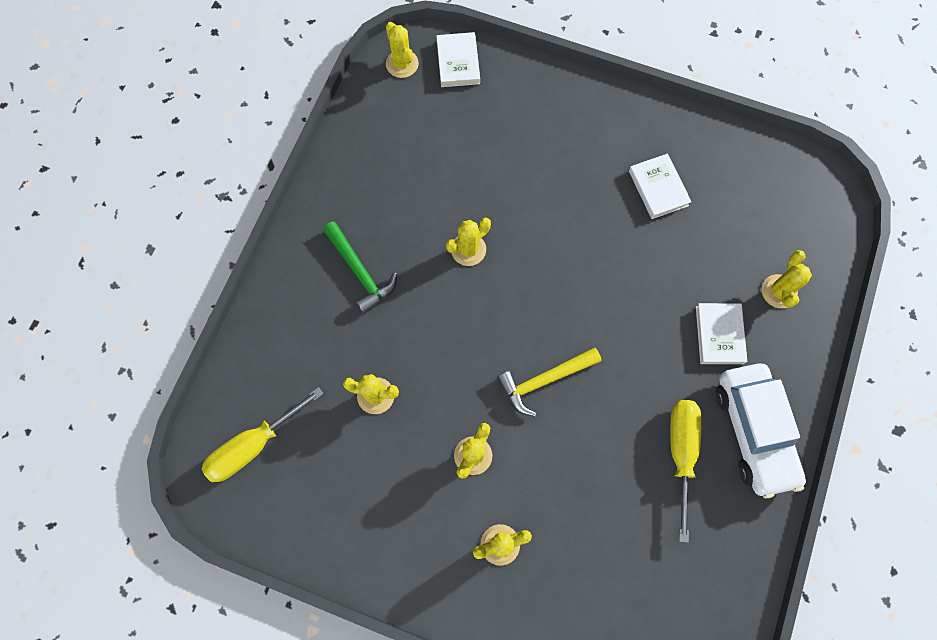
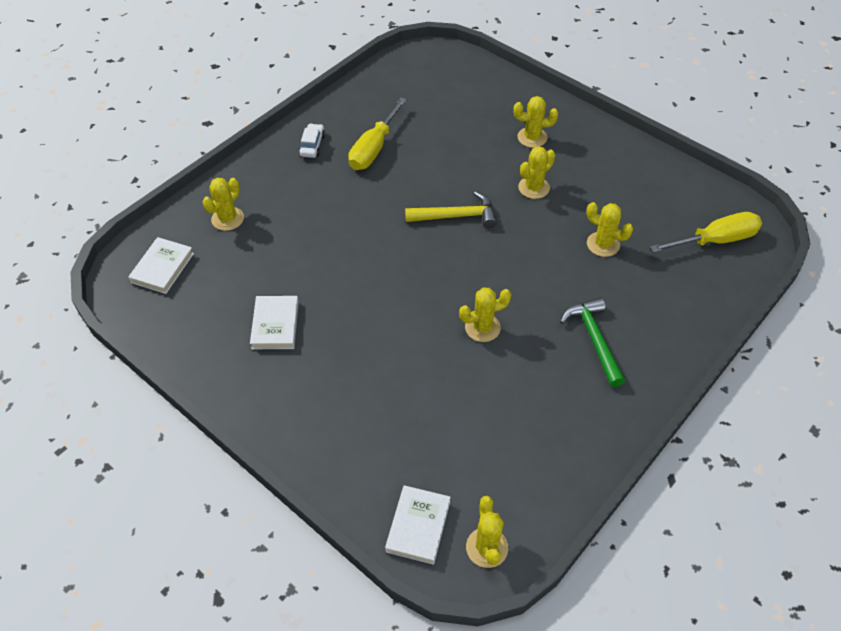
camera: 160 degrees left, 20 degrees down
(719, 335) = (297, 205): white book -> white book (162, 268)
(754, 431) = (312, 145): white car -> white car, size x0.43

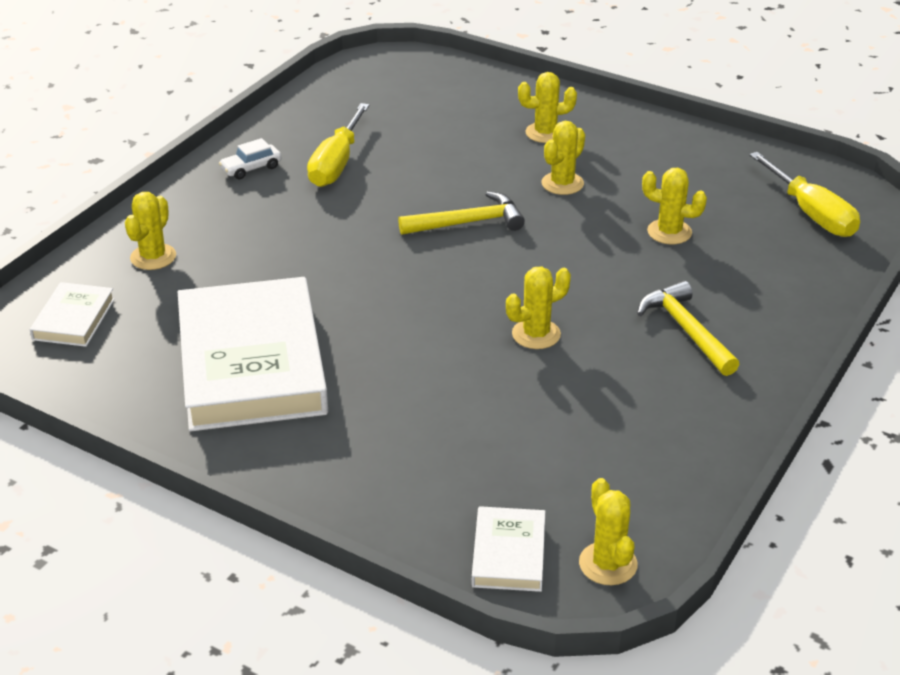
camera: 10 degrees left, 15 degrees down
(275, 325) = (251, 363): white book -> white book, size x2.24
(312, 145) = (251, 168): white car -> white car turned 120 degrees counterclockwise
(594, 339) = (686, 330): green hammer -> yellow hammer
(715, 240) = (811, 213): yellow screwdriver -> yellow screwdriver turned 90 degrees clockwise

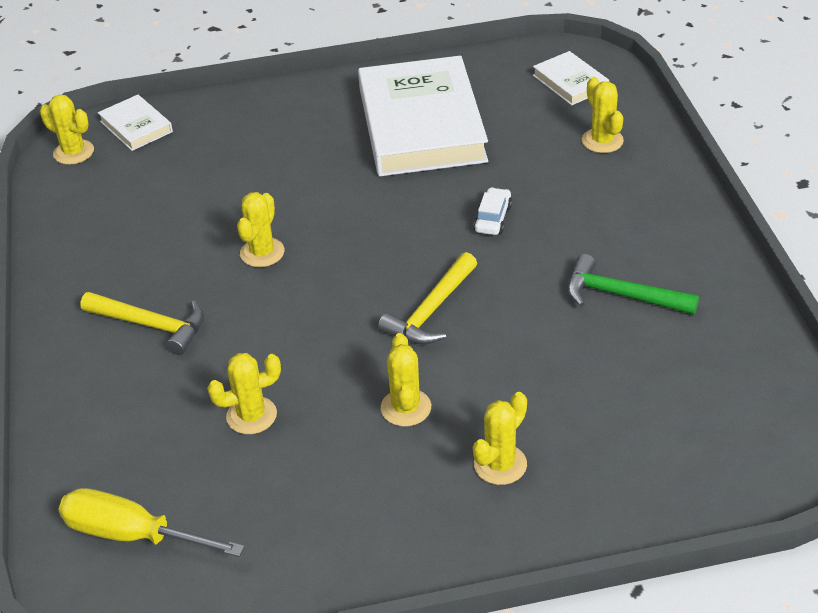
camera: 140 degrees right, 5 degrees up
(251, 168) = (674, 245): white car -> white car (493, 218)
(251, 363) = (422, 124): white book -> white book turned 45 degrees clockwise
(336, 163) = (620, 295): yellow screwdriver -> green hammer

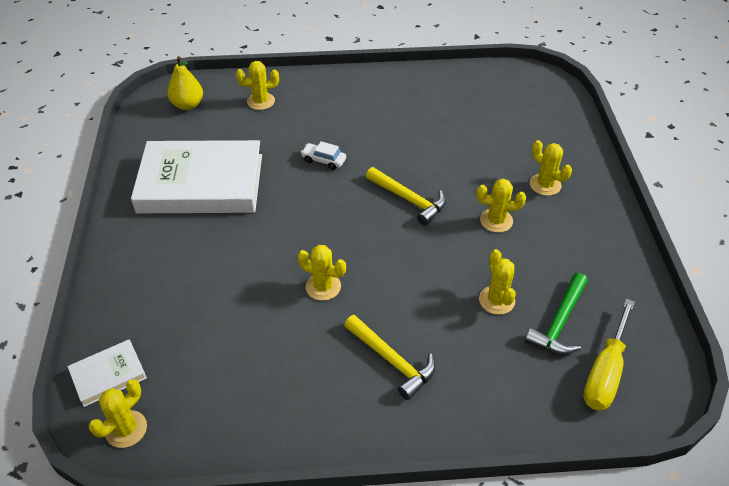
camera: 85 degrees left, 5 degrees up
(152, 325) = (392, 361): yellow hammer -> yellow hammer turned 105 degrees clockwise
(570, 82) = (188, 105): white book -> yellow pear
(620, 295) = (412, 117): green hammer -> green hammer (559, 323)

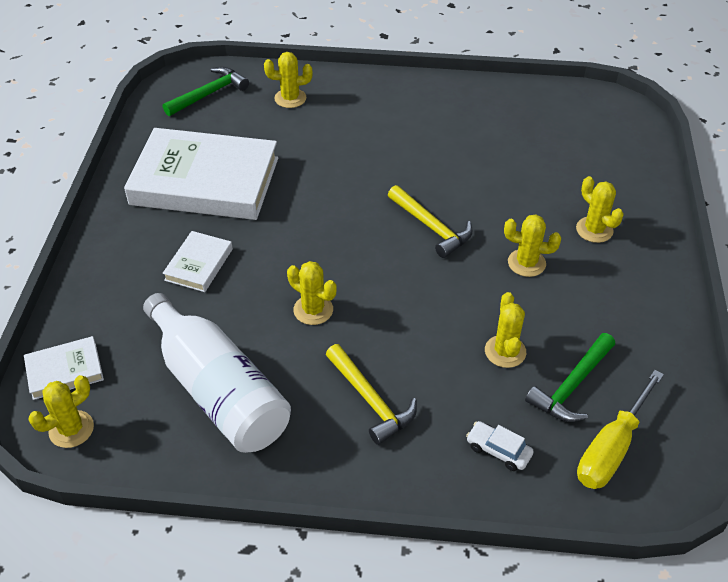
camera: 10 degrees right, 0 degrees up
(188, 105) = (209, 94): yellow pear -> green hammer
(211, 259) = (199, 264): none -> white book
(254, 371) = (218, 390): none -> white bottle
(323, 160) = (345, 172): white car -> white car (498, 450)

